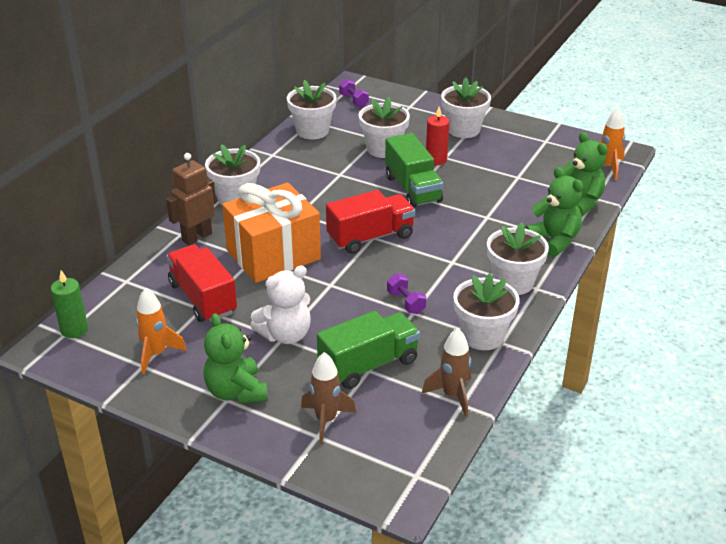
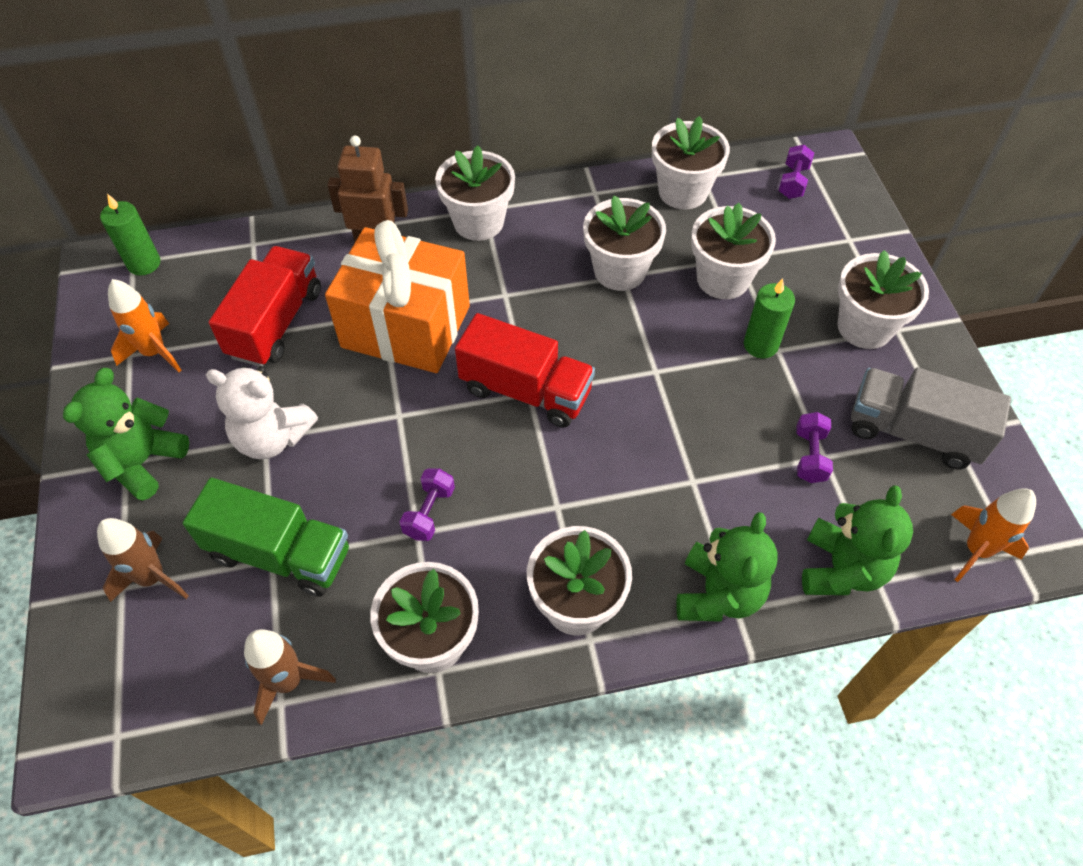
camera: 50 degrees right, 20 degrees up
(335, 173) = (620, 271): none -> white flower pot
(412, 189) = (669, 364): green truck -> none
(436, 160) = (760, 345): red candle -> green candle
(513, 180) = (809, 456): none -> purple dumbbell
(534, 149) = (913, 432): none -> grey truck

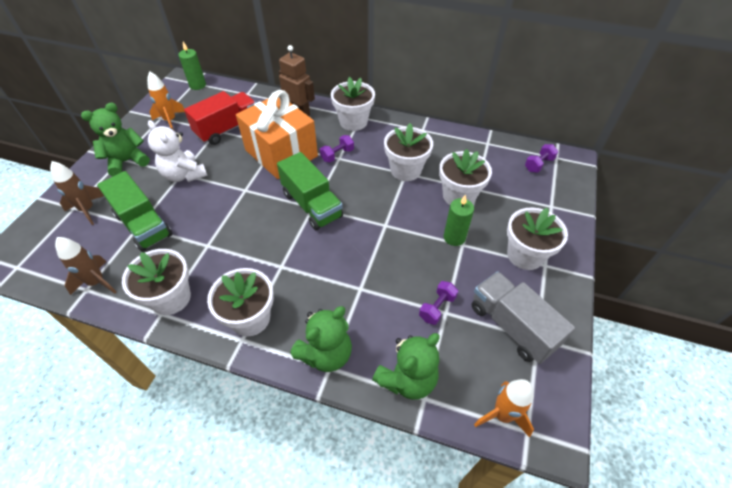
camera: 30 degrees right, 5 degrees down
(429, 512) = (220, 239): purple dumbbell -> purple dumbbell (337, 155)
(525, 390) = (312, 205): red truck -> green truck
(683, 192) = (470, 146): white flower pot -> none

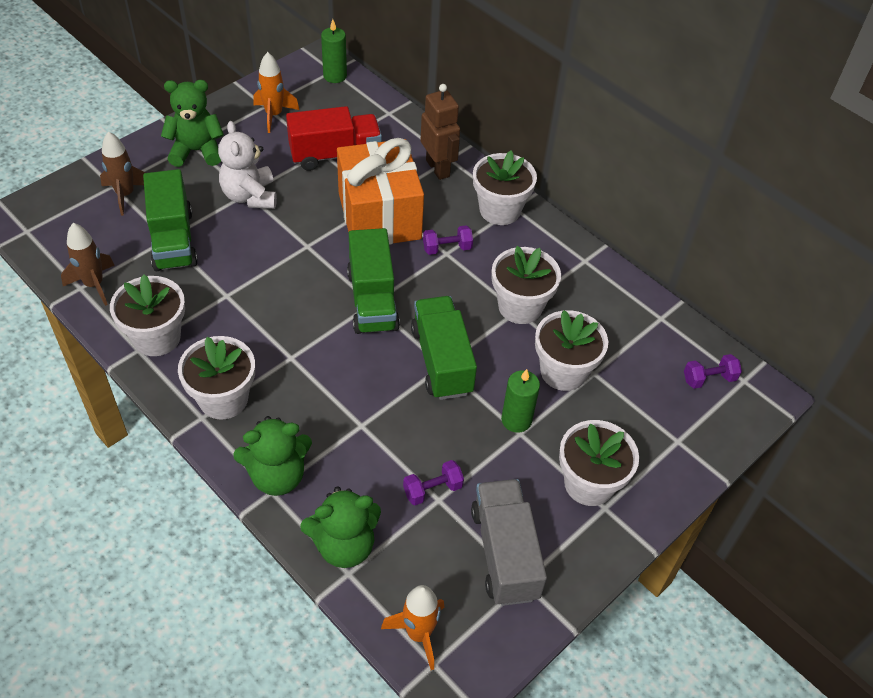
camera: 25 degrees right, 0 degrees up
(382, 223) = (442, 361): none -> green truck

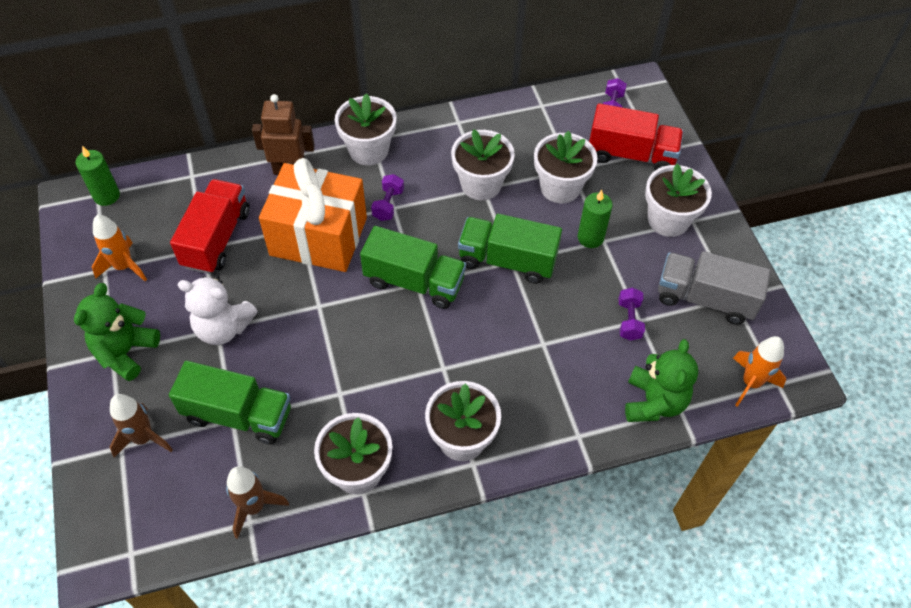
camera: 60 degrees left, 5 degrees up
(277, 476) = (565, 425): green teddy bear -> none
(655, 419) = (631, 154): none -> red truck

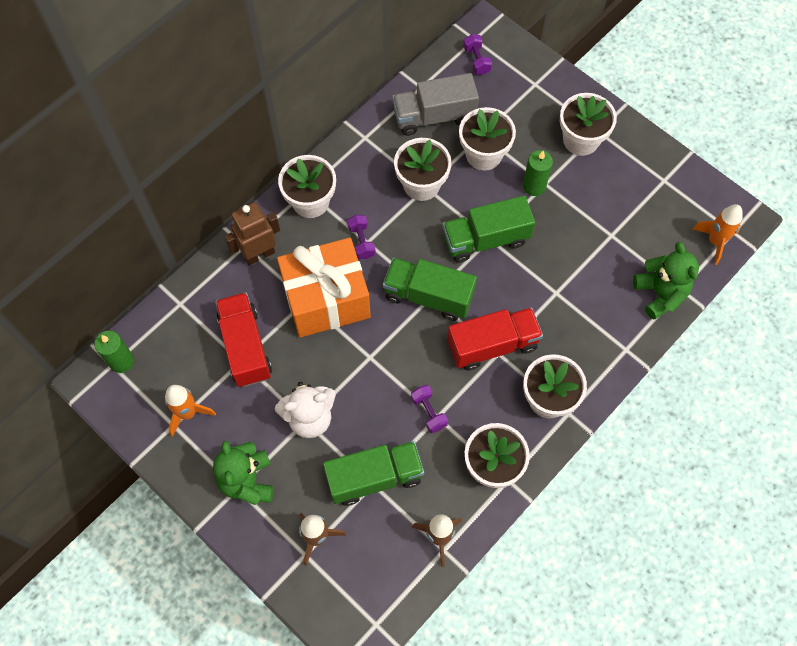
camera: 30 degrees left, 10 degrees up
(414, 282) = (428, 296): green truck -> green truck turned 150 degrees counterclockwise
(629, 320) = (604, 239): purple dumbbell -> purple dumbbell (428, 412)
(631, 154) = (518, 96): red truck -> red truck (492, 345)
(705, 299) = (646, 192): grey truck -> grey truck (434, 116)

